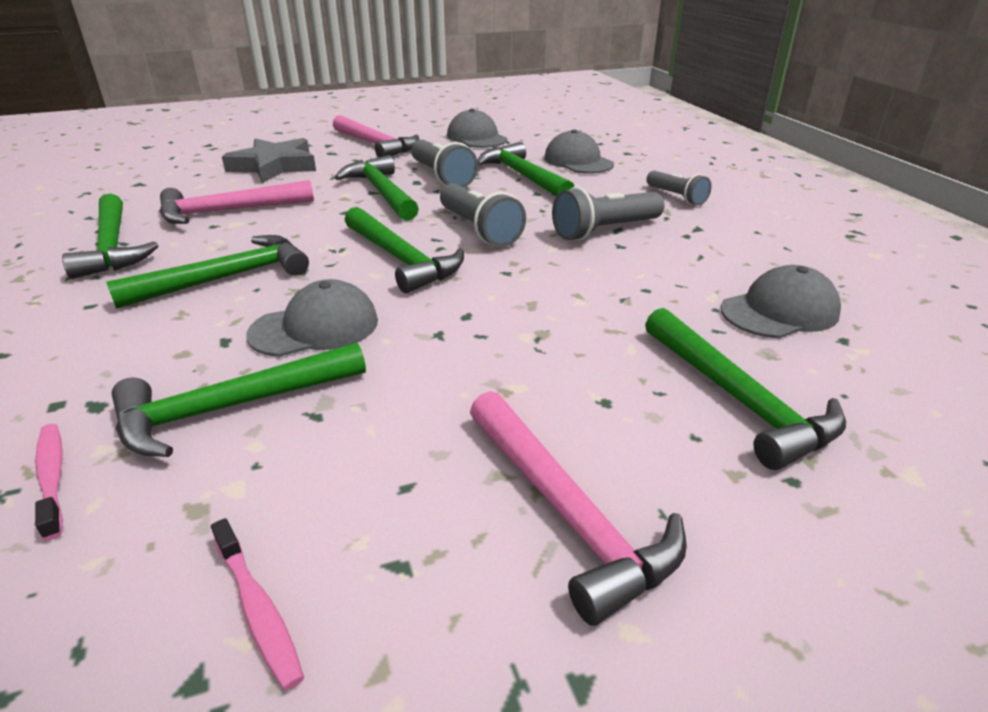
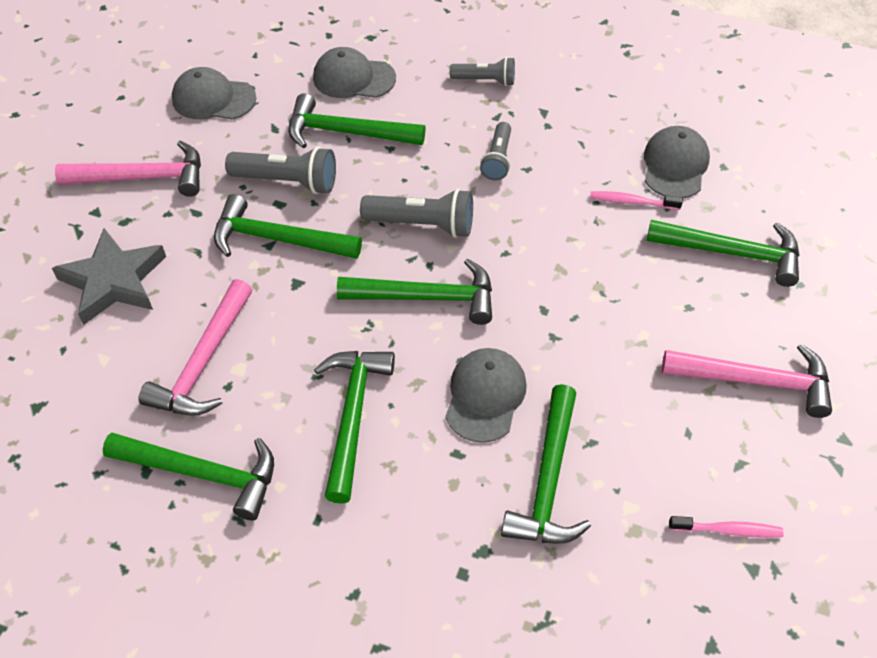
camera: 50 degrees left, 20 degrees up
(52, 477) = (550, 591): pink toothbrush -> pink toothbrush (632, 202)
(605, 231) = (497, 159): grey flashlight -> grey flashlight, size x0.65

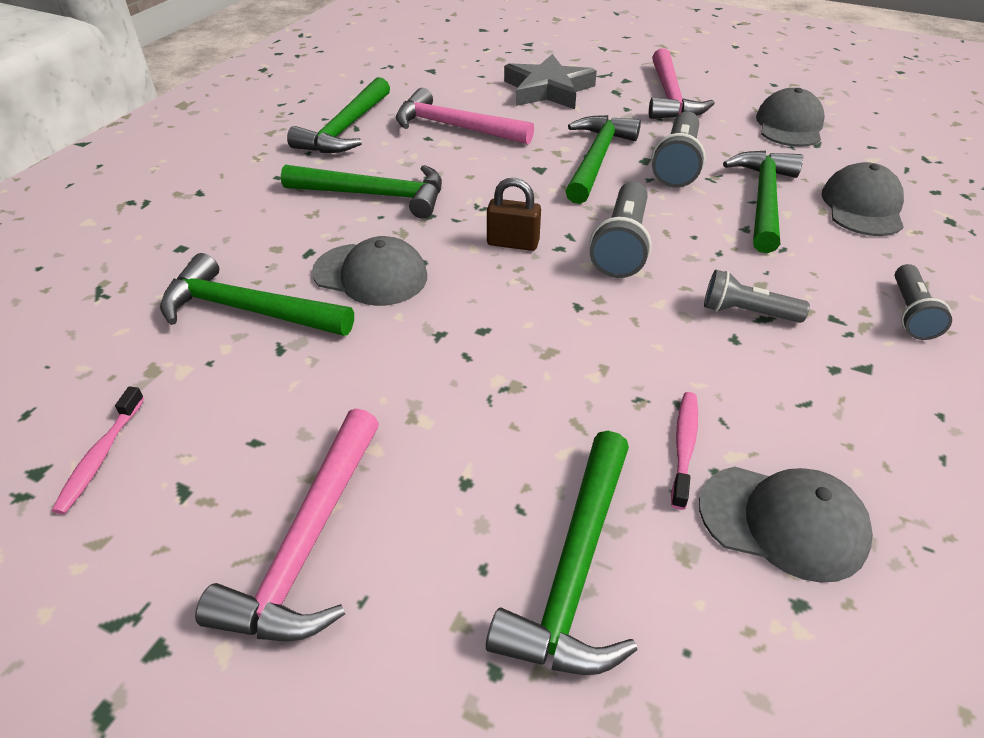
camera: 95 degrees right, 10 degrees down
(426, 297) = (513, 243): green hammer -> brown padlock

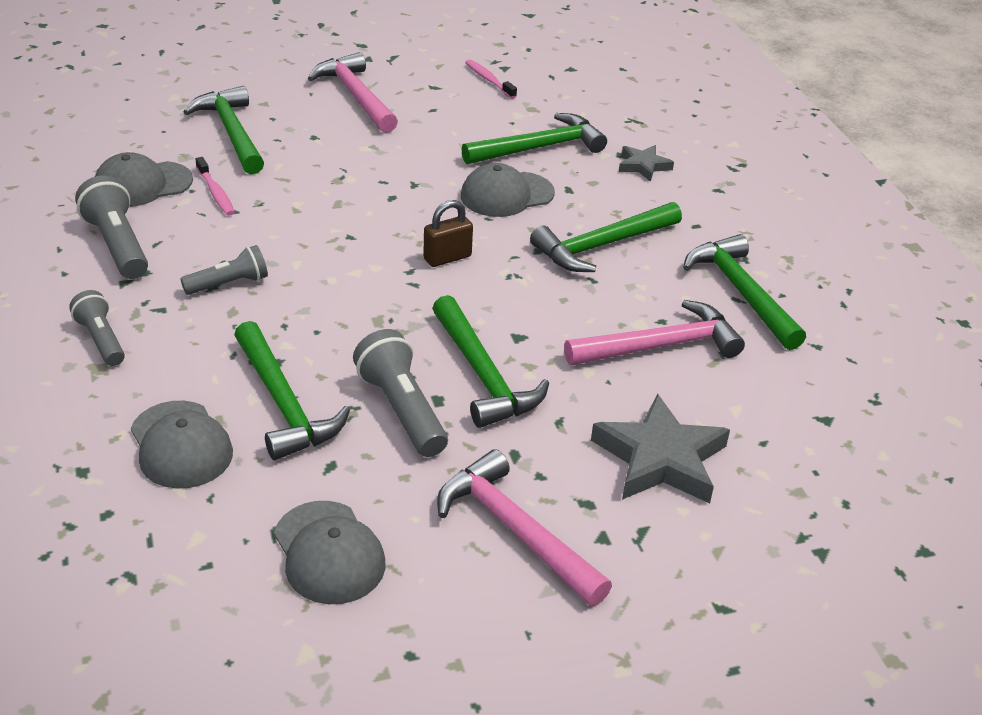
camera: 135 degrees right, 5 degrees down
(204, 240) = (643, 166): none -> grey star
(622, 245) = (365, 294): grey flashlight -> grey flashlight (117, 245)

